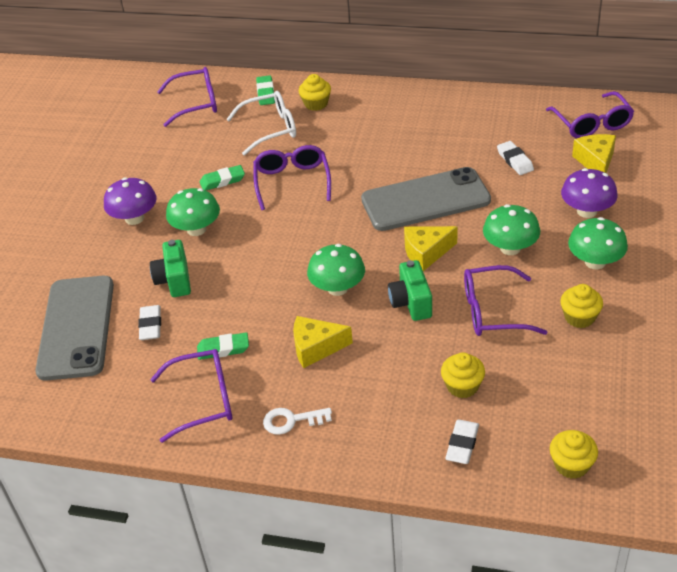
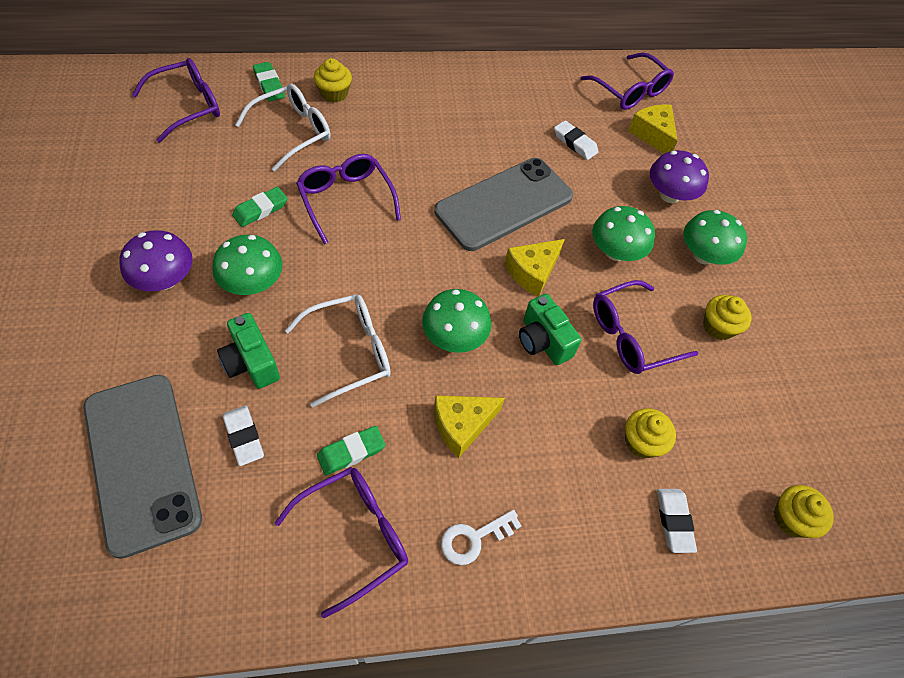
camera: 30 degrees left, 15 degrees up
(249, 285) = (349, 352): none -> white glasses

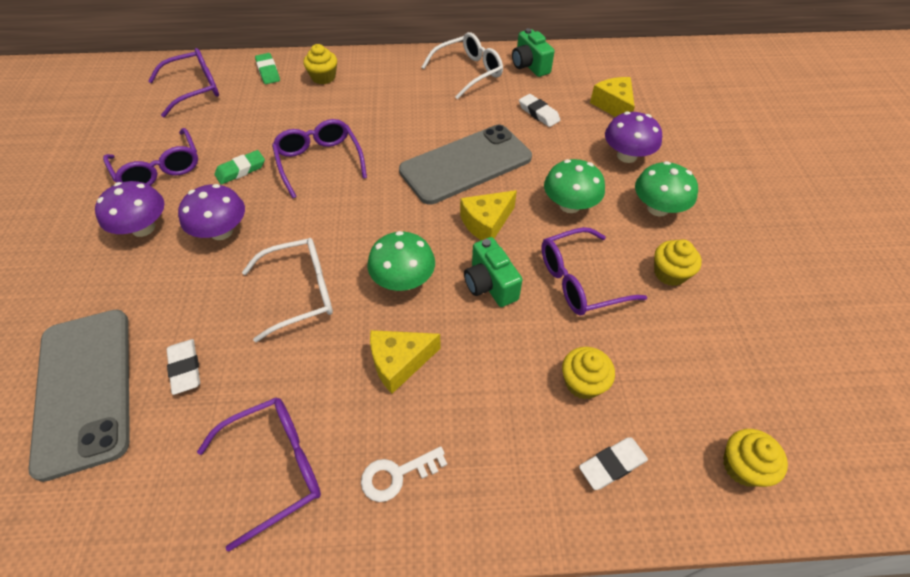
camera: 10 degrees right, 5 degrees down
(251, 362) = (206, 301): green camera -> green camera (529, 66)
(253, 283) = (221, 231): green mushroom -> purple mushroom
(292, 132) = (281, 108): white glasses -> white glasses (468, 72)
(351, 452) = (286, 385): green eraser -> none
(629, 90) = (594, 70): purple glasses -> purple glasses (159, 169)
(674, 521) = (612, 464): white eraser -> white eraser turned 60 degrees clockwise

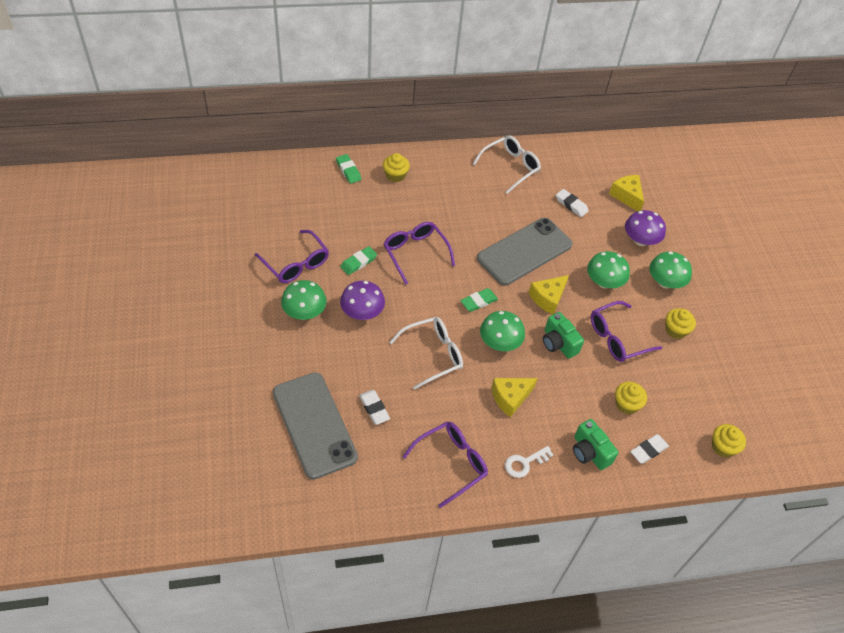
camera: 10 degrees left, 0 degrees up
(143, 228) = (304, 312): purple mushroom -> green mushroom
(194, 89) = (294, 190): purple glasses -> none
(387, 224) = (478, 301): none -> green eraser
(529, 66) = (557, 160): green camera -> green camera (589, 452)

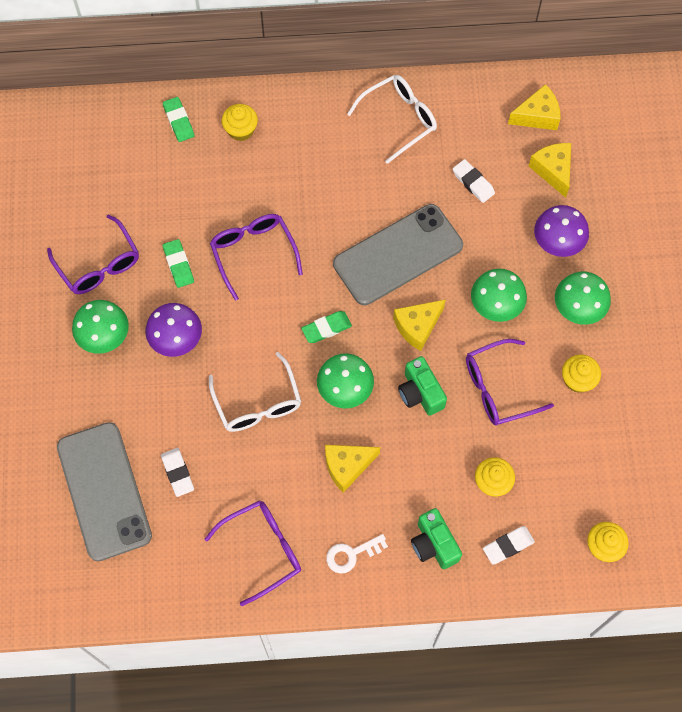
camera: 10 degrees right, 15 degrees up
(358, 262) = (178, 265): green eraser -> green eraser turned 75 degrees counterclockwise
(432, 355) = (257, 402): white glasses -> white glasses turned 90 degrees clockwise
(608, 163) = (537, 115): none -> yellow cheese

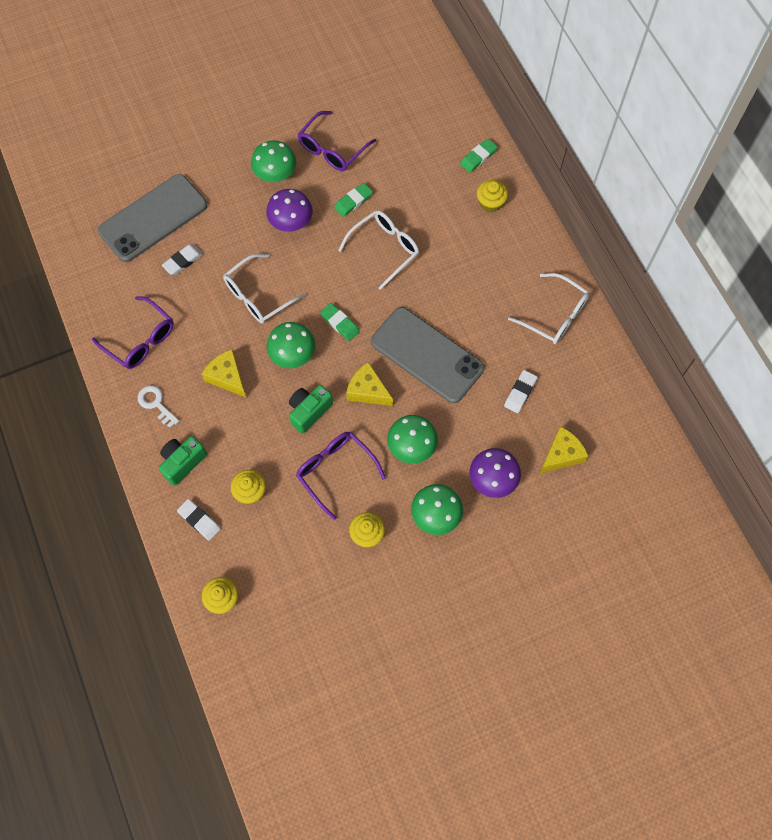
camera: 70 degrees right, 0 degrees up
(253, 253) = (384, 249): purple glasses -> white glasses
(537, 115) = (611, 425): yellow cheese -> none

